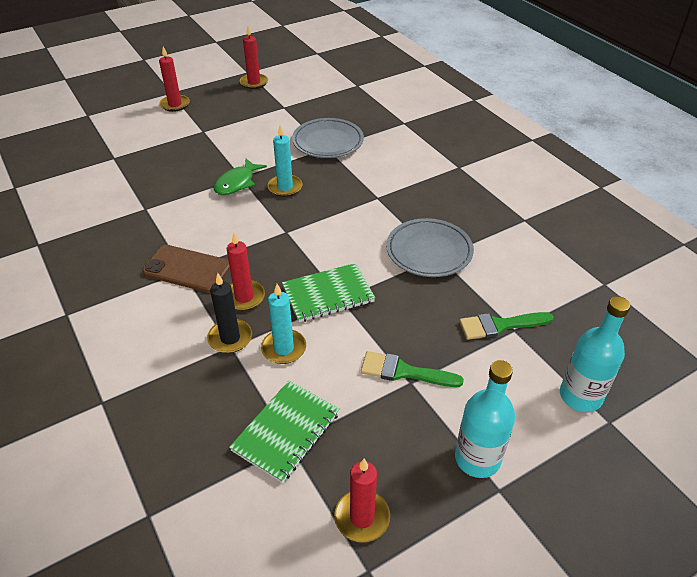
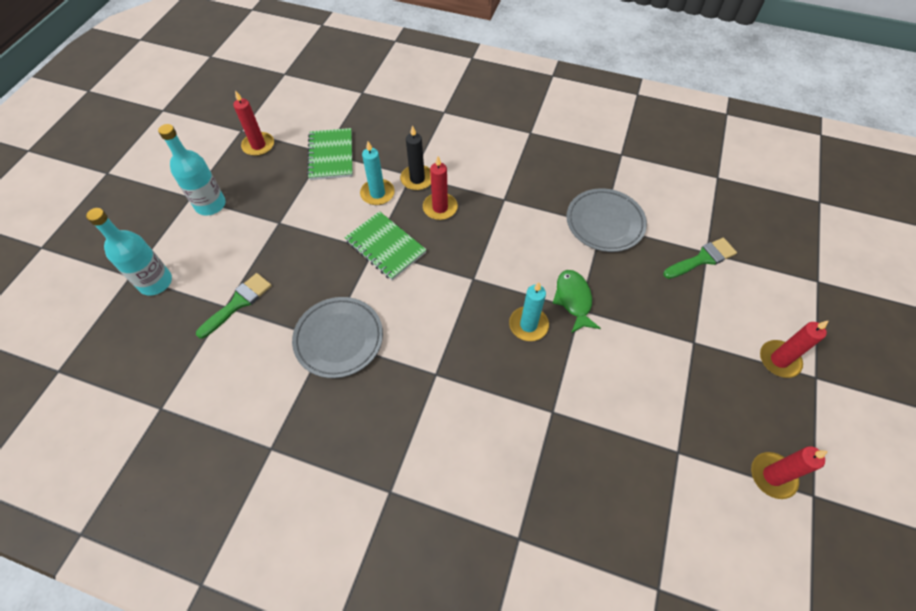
camera: 140 degrees right, 15 degrees up
(187, 269) = (503, 201): brown phone -> none
(328, 142) = (562, 423): grey plate -> grey plate (604, 223)
(328, 294) = (385, 246): green notebook -> green notebook turned 75 degrees counterclockwise
(404, 372) = (287, 226): green brush -> green brush (702, 259)

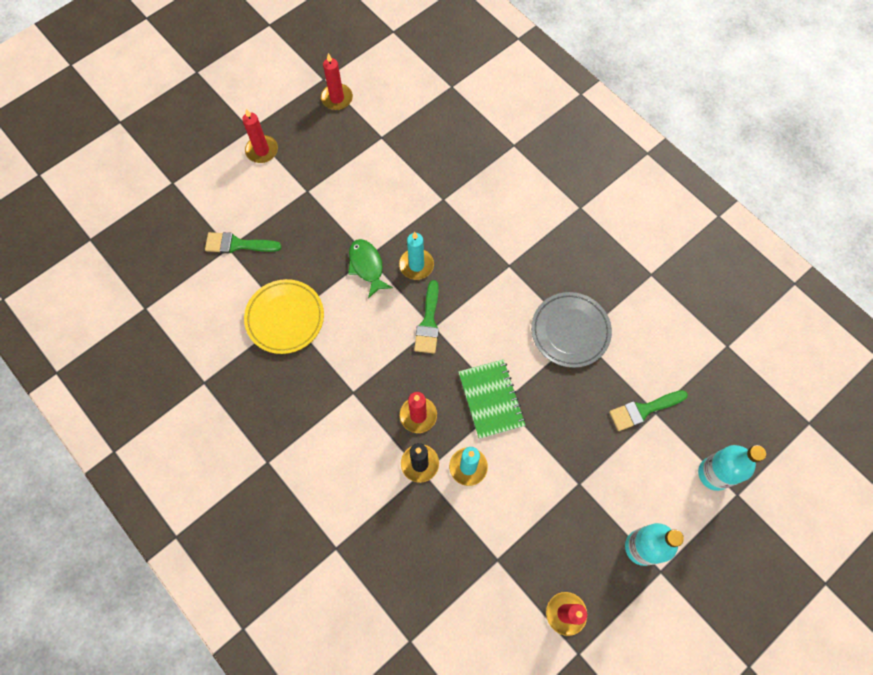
camera: 150 degrees left, 10 degrees up
(331, 155) = (491, 549): green notebook -> none
(480, 280) = (428, 322): none -> green brush
(573, 300) = (367, 266): green fish -> green fish turned 135 degrees clockwise
(604, 223) = (285, 318): grey plate -> yellow plate

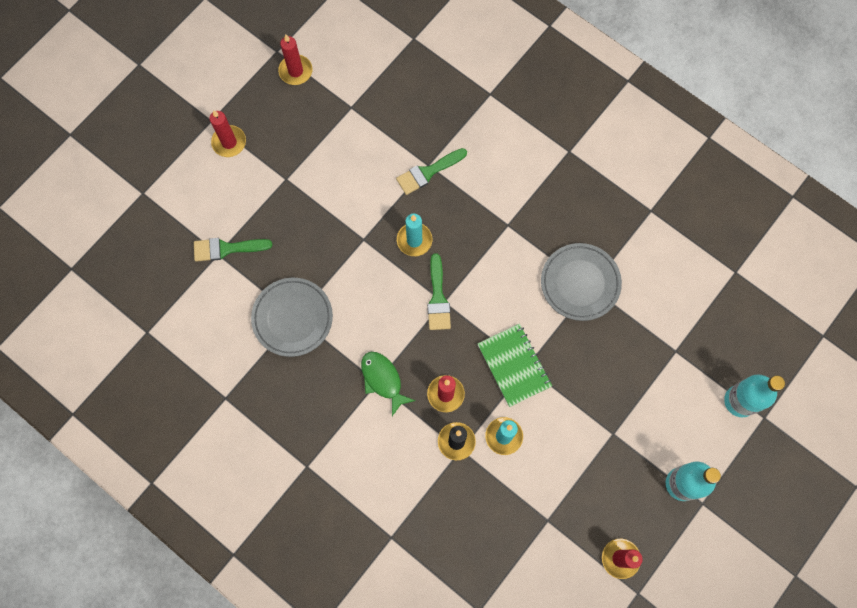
camera: 10 degrees left, 5 degrees up
(285, 318) = (292, 318): yellow plate -> grey plate
(367, 266) = (364, 250): green fish -> green fish (383, 380)
(643, 410) = (664, 350): green brush -> green brush (428, 172)

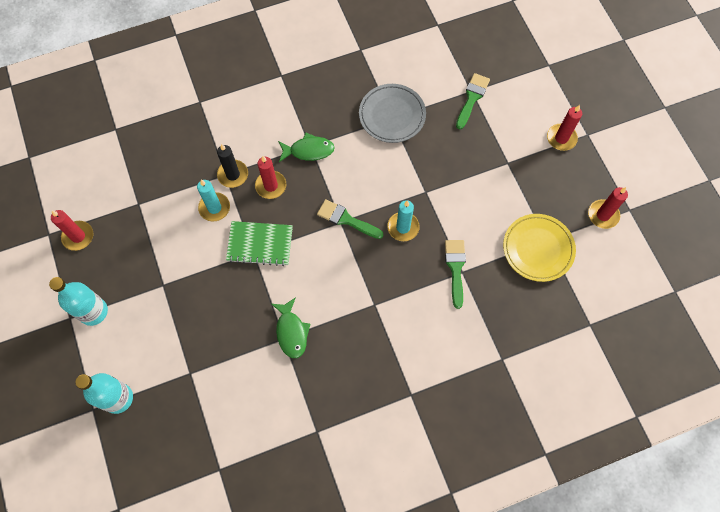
camera: 120 degrees right, 5 degrees down
(365, 111) = (538, 249): none -> yellow plate
(580, 283) = (291, 332): grey plate -> green fish

